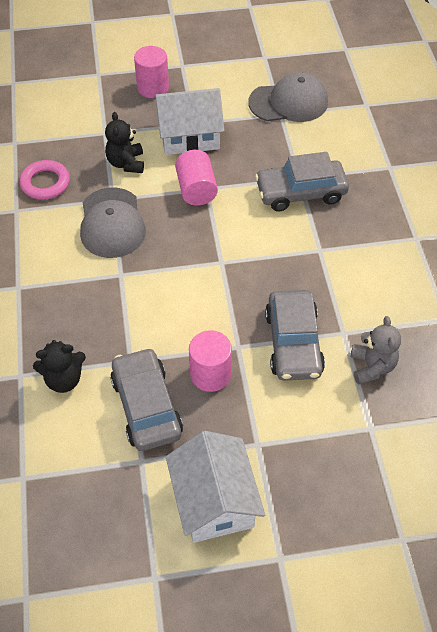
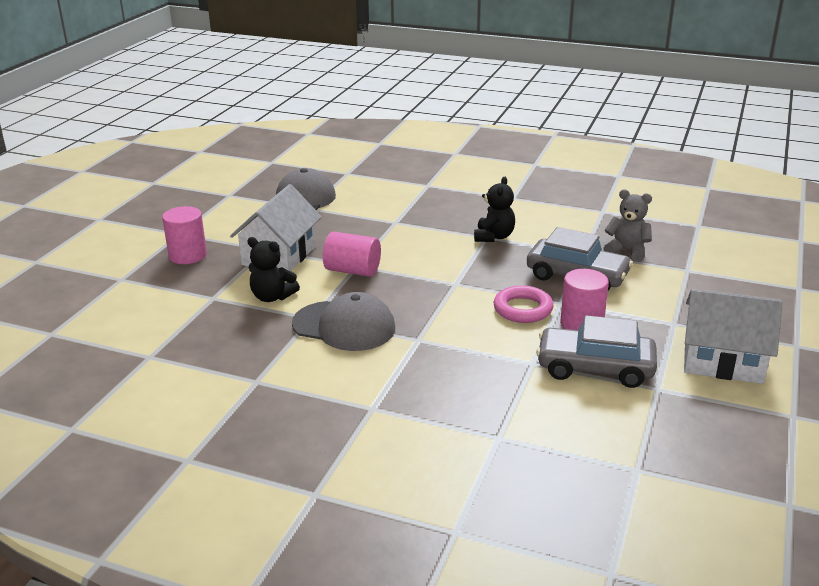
camera: 60 degrees left, 25 degrees down
(45, 183) = (239, 351): pink ring -> pink ring (523, 309)
(64, 379) = (526, 409): black teddy bear -> black teddy bear (494, 237)
(300, 192) = (413, 226): grey car -> none

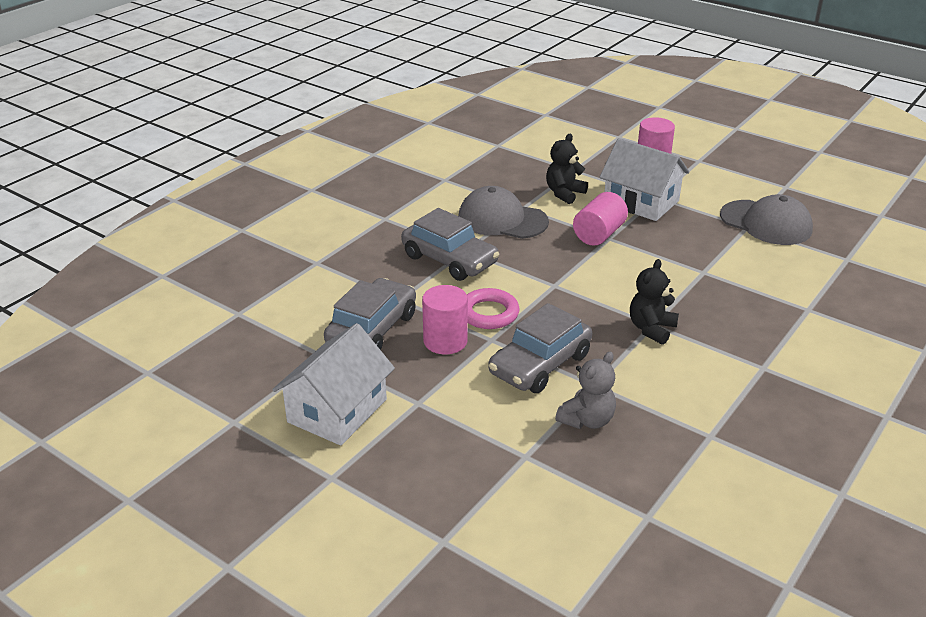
camera: 105 degrees right, 5 degrees up
(344, 326) = (502, 220): grey cap -> grey cap turned 75 degrees clockwise
(442, 345) = (449, 260): none -> grey car
(494, 237) = (651, 329): black teddy bear -> black teddy bear turned 90 degrees clockwise

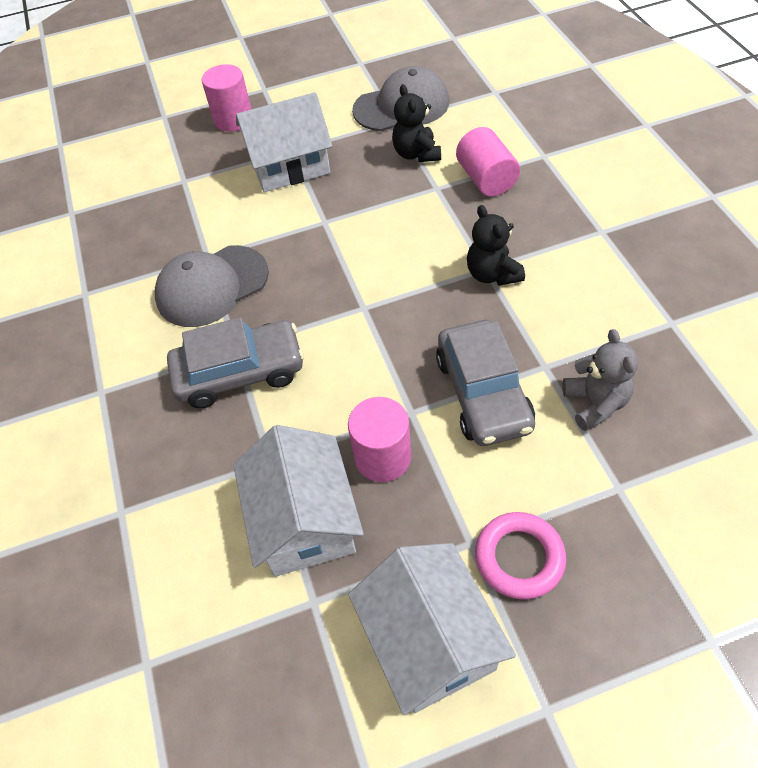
camera: 50 degrees left, 20 degrees up
(372, 329) = (304, 520): grey car -> white house
(489, 313) = (365, 390): pink ring -> pink ring (519, 558)
(564, 193) = (217, 211): black teddy bear -> black teddy bear (416, 154)
(599, 234) = (311, 225): pink cylinder -> pink cylinder (486, 179)

